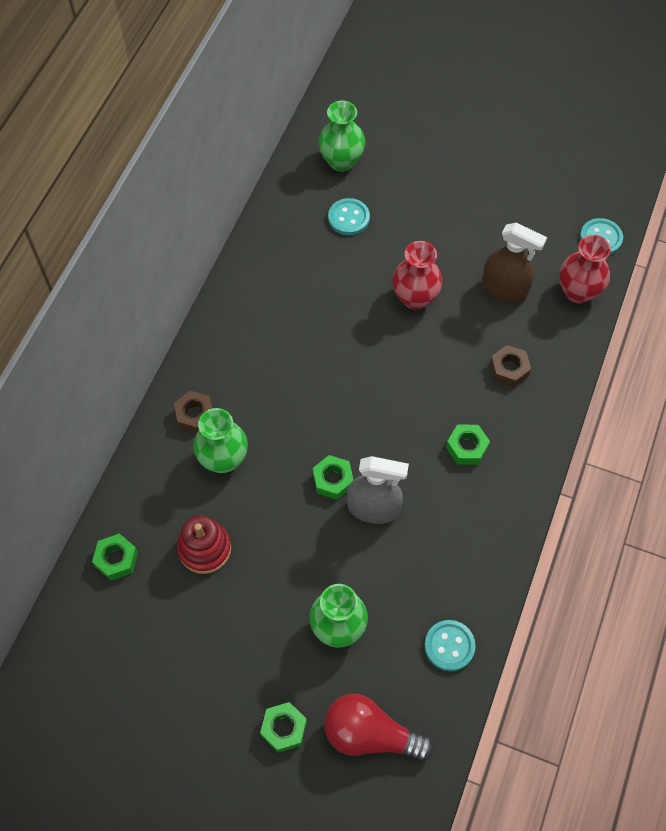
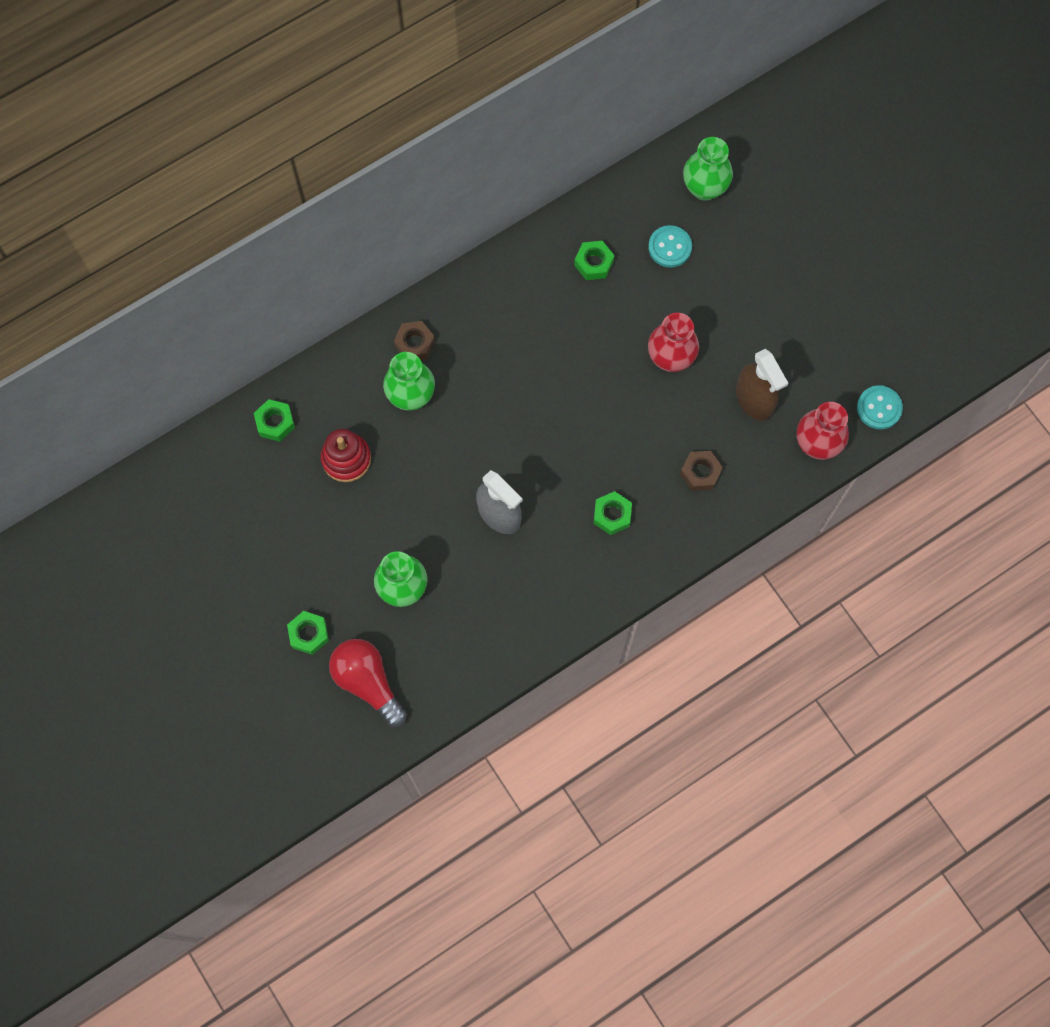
camera: 35 degrees right, 10 degrees up
(333, 480) = (484, 470): green nut -> green nut (593, 263)
(449, 646) = (476, 659): turquoise button -> none

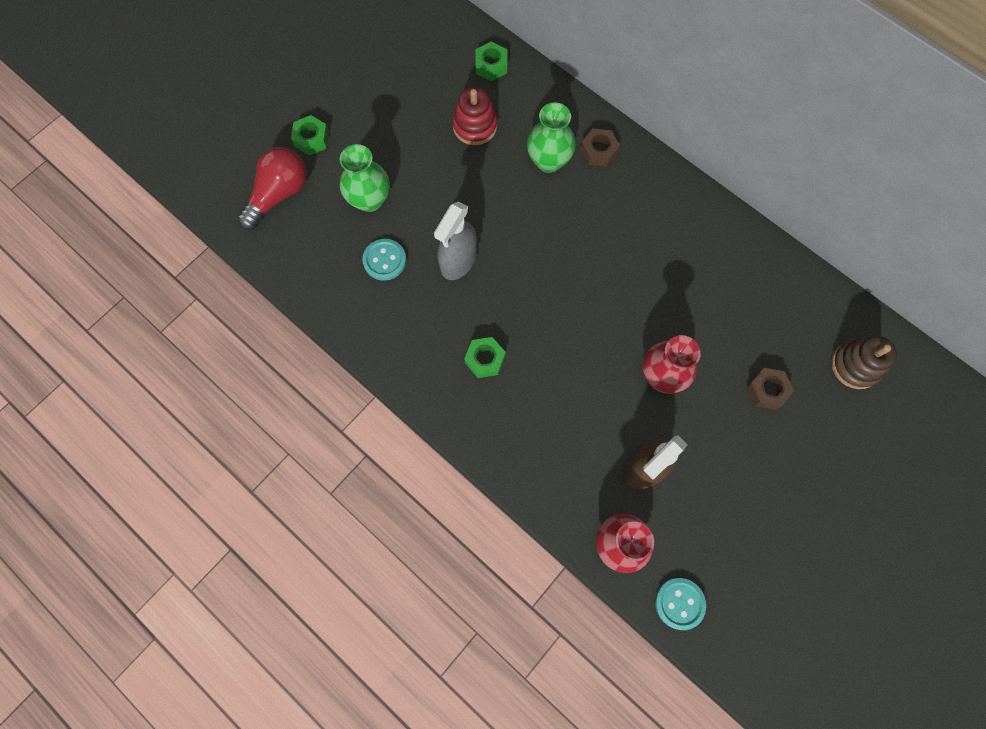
camera: 75 degrees right, 0 degrees up
(593, 263) = (733, 281): green nut -> none
(670, 247) = (778, 347): turquoise button -> turquoise button (384, 260)
(700, 473) = (551, 432): brown nut -> brown nut (767, 390)
(704, 188) = (855, 365): green vase -> brown stacking toy

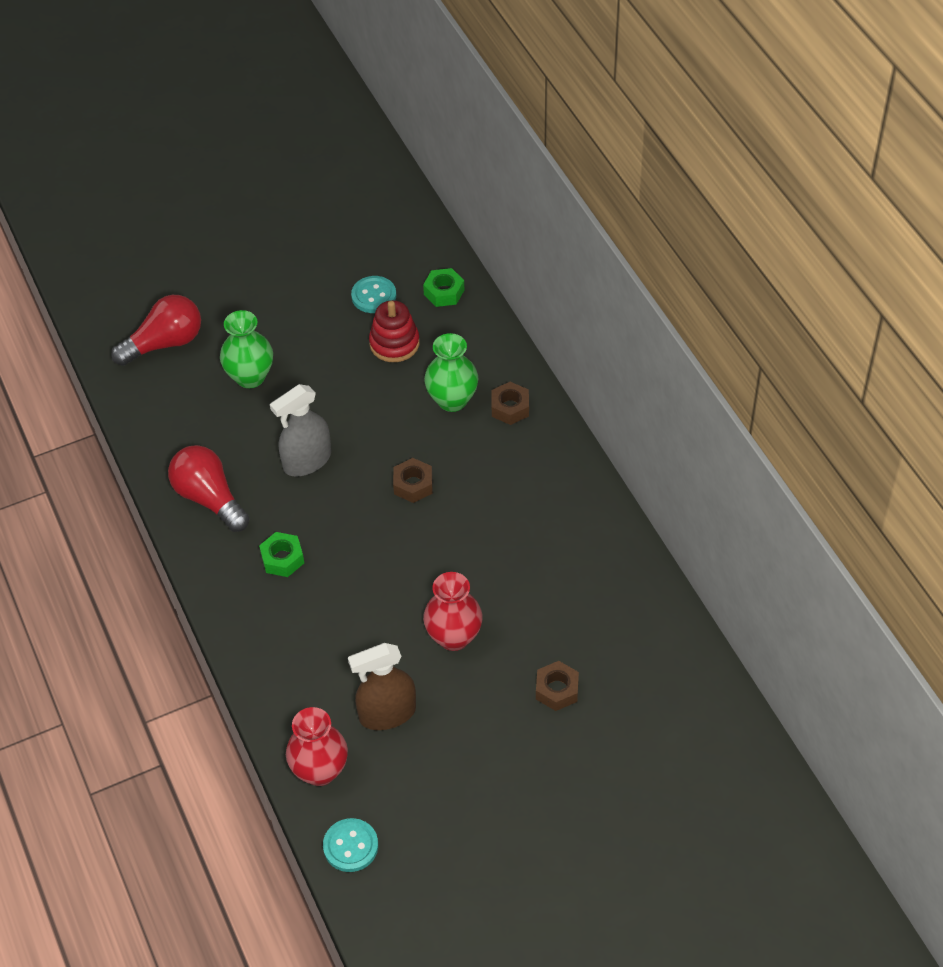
camera: 25 degrees right, 20 degrees down
(311, 139) = (224, 303): green nut -> none
(384, 260) = (234, 436): turquoise button -> turquoise button (374, 296)
(393, 327) = (209, 498): none -> red light bulb
(557, 250) = (413, 485): none -> brown nut
(855, 365) = (667, 701): brown stacking toy -> none

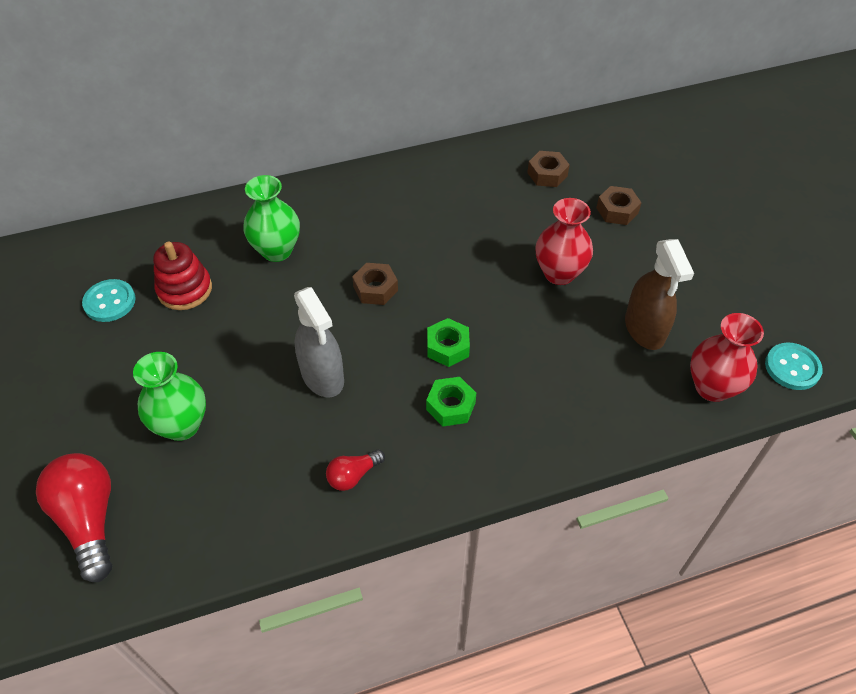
camera: 85 degrees left, 0 degrees up
(209, 498) = (353, 475): red light bulb -> red light bulb, size x0.52
(444, 292) = (132, 245): green nut -> green nut (448, 347)
(510, 408) = (300, 210): brown nut -> brown nut (547, 174)

